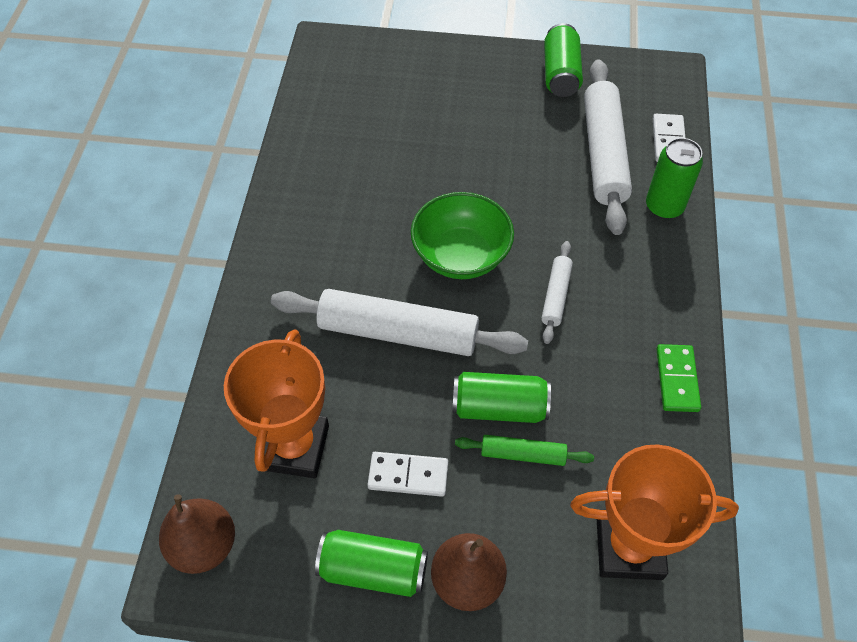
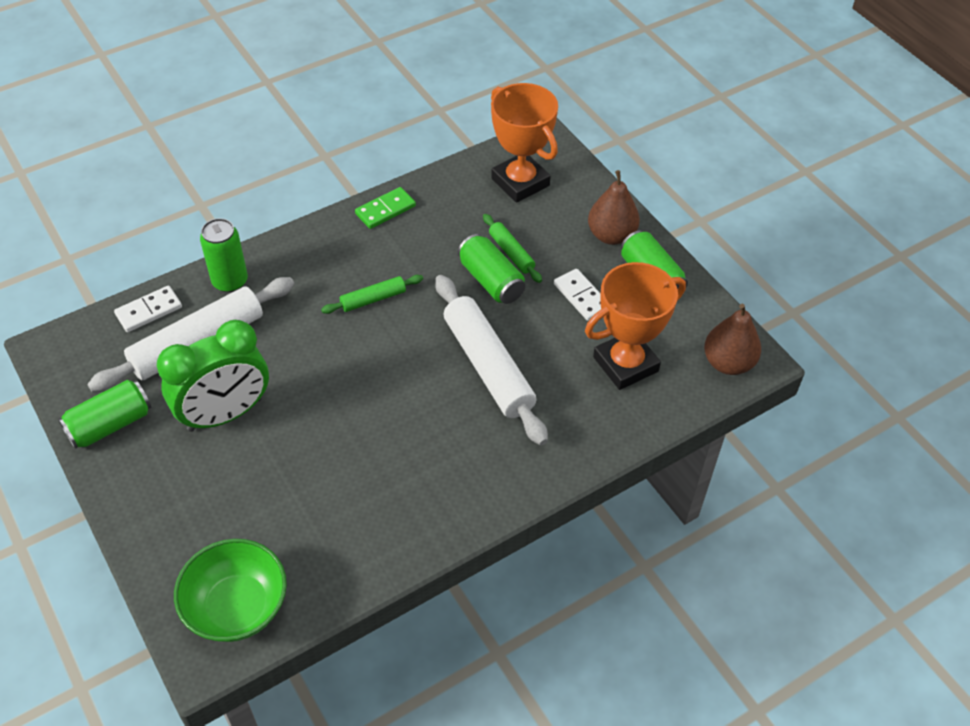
camera: 130 degrees left, 5 degrees down
(461, 255) = (386, 372): green bowl -> green bowl (237, 607)
(512, 136) = (225, 414): none -> green clock
(556, 296) = (373, 299): white rolling pin -> green rolling pin

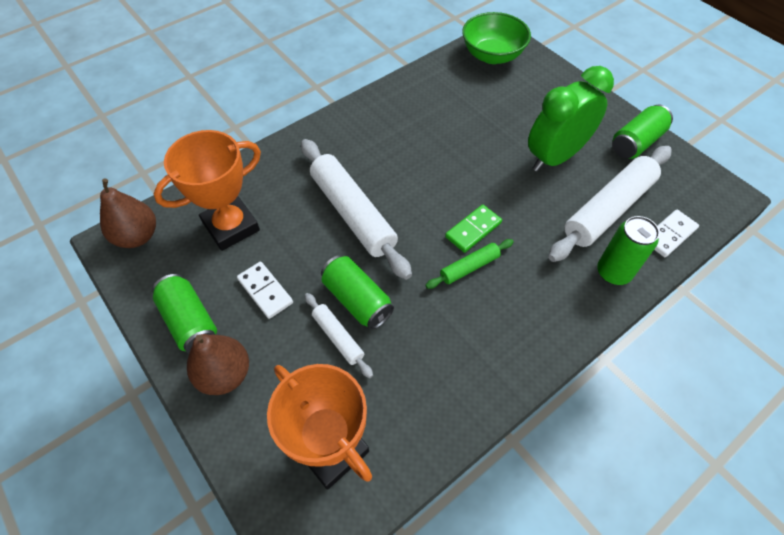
camera: 175 degrees right, 5 degrees up
(385, 210) = (488, 383): green domino -> green domino (473, 230)
(511, 253) = (338, 337): green rolling pin -> white rolling pin

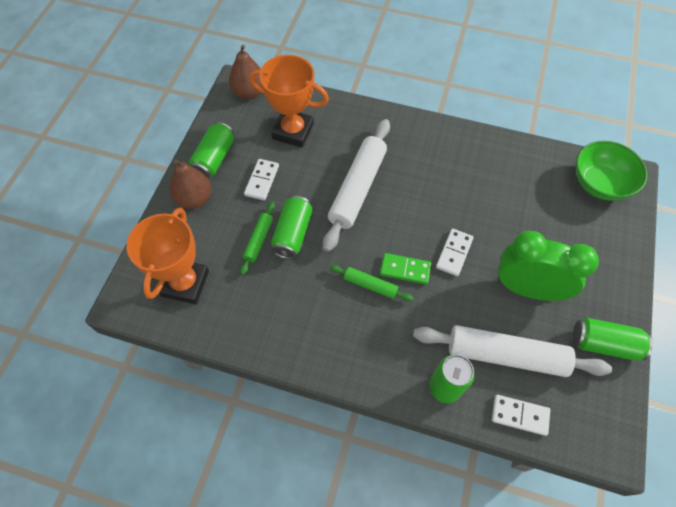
camera: 55 degrees right, 5 degrees up
(338, 337) = (259, 240): white rolling pin -> green rolling pin
(484, 184) = (454, 253): none -> white domino

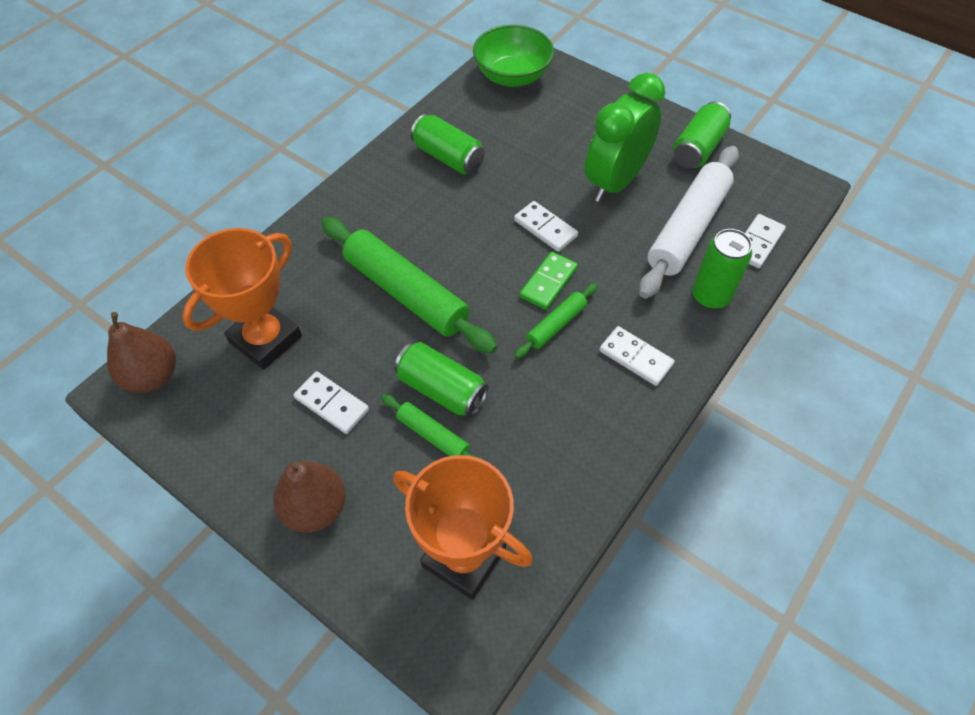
camera: 70 degrees left, 5 degrees down
(214, 158) = (253, 459): green can -> green can (448, 157)
(357, 188) = (406, 293): white rolling pin -> green rolling pin
(364, 345) = (636, 357): none -> white domino

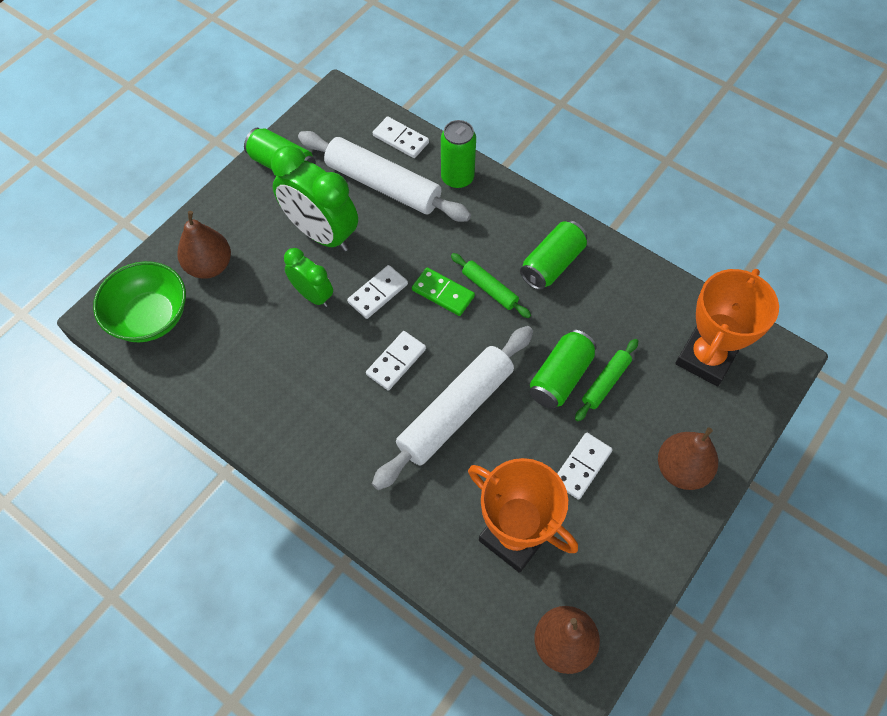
camera: 90 degrees left, 5 degrees up
(406, 293) = (455, 411): green rolling pin -> white rolling pin
(448, 157) = (273, 379): green can -> green can (552, 264)
(540, 179) = (313, 295): none -> green clock
(569, 107) = (209, 266): none -> brown pear
(636, 357) = (520, 234): white domino -> white domino (396, 362)

